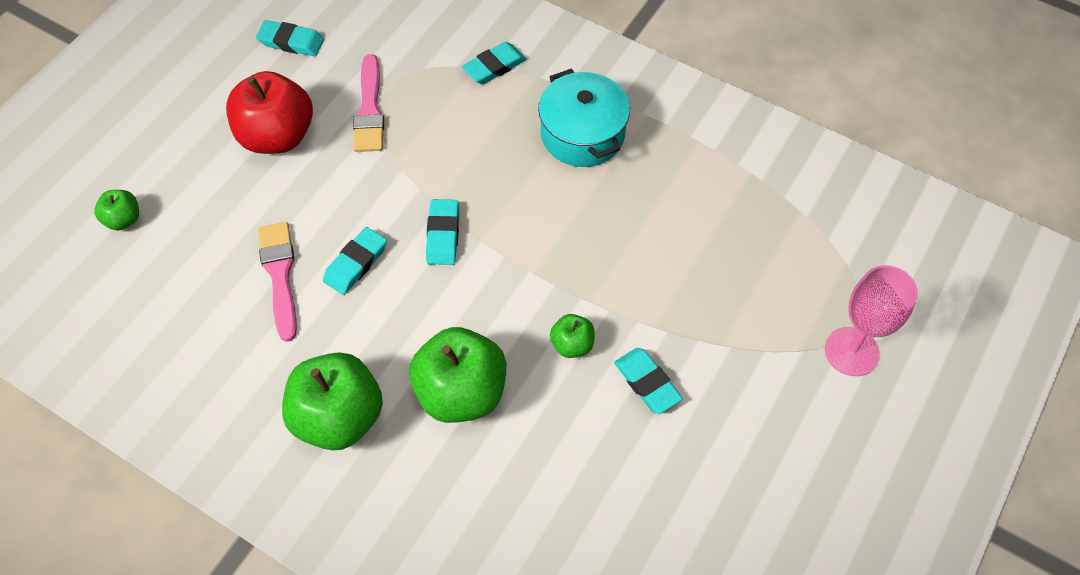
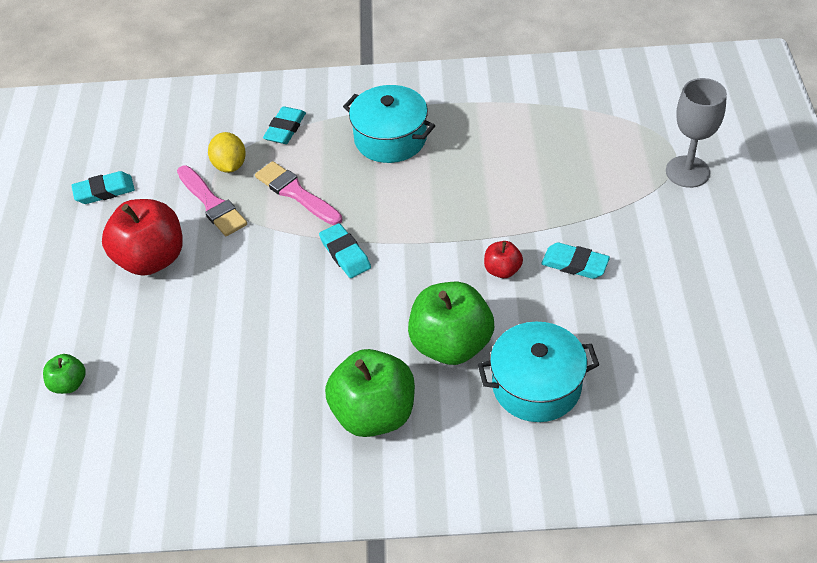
camera: 30 degrees left, 10 degrees down
(280, 275) = (240, 349): pink brush -> pink brush (296, 193)
(356, 263) = (294, 308): turquoise eraser -> none
(415, 78) = (230, 165): none -> yellow lemon
(503, 488) = (536, 386): none -> turquoise pot
(572, 344) = (502, 270): green apple -> red apple
(851, 351) = (687, 172): pink goblet -> grey goblet

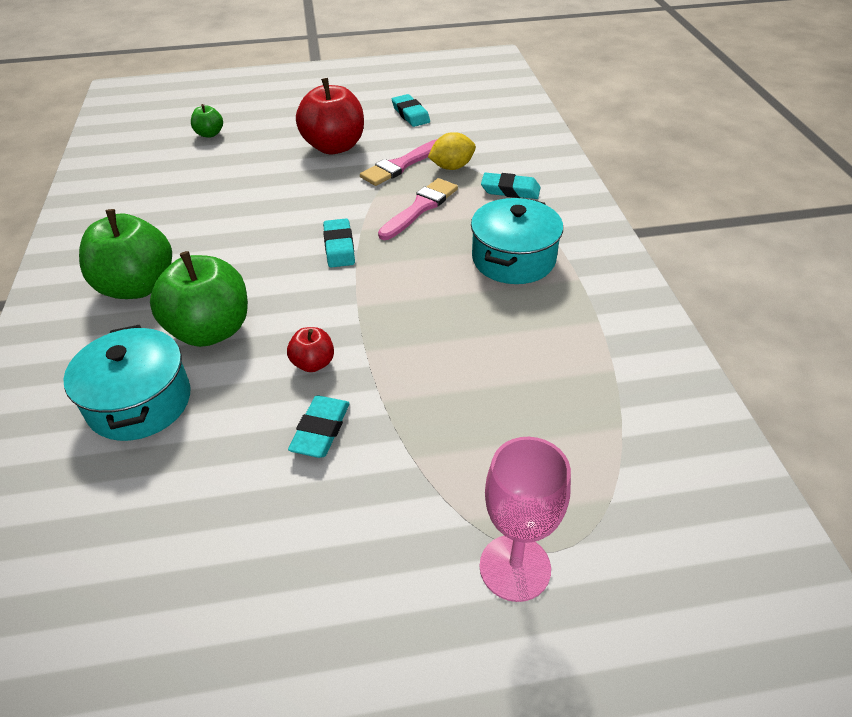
camera: 80 degrees right, 5 degrees down
(345, 254) = (339, 247): turquoise eraser -> turquoise eraser turned 60 degrees counterclockwise
(687, 172) = (515, 567): grey goblet -> pink goblet

